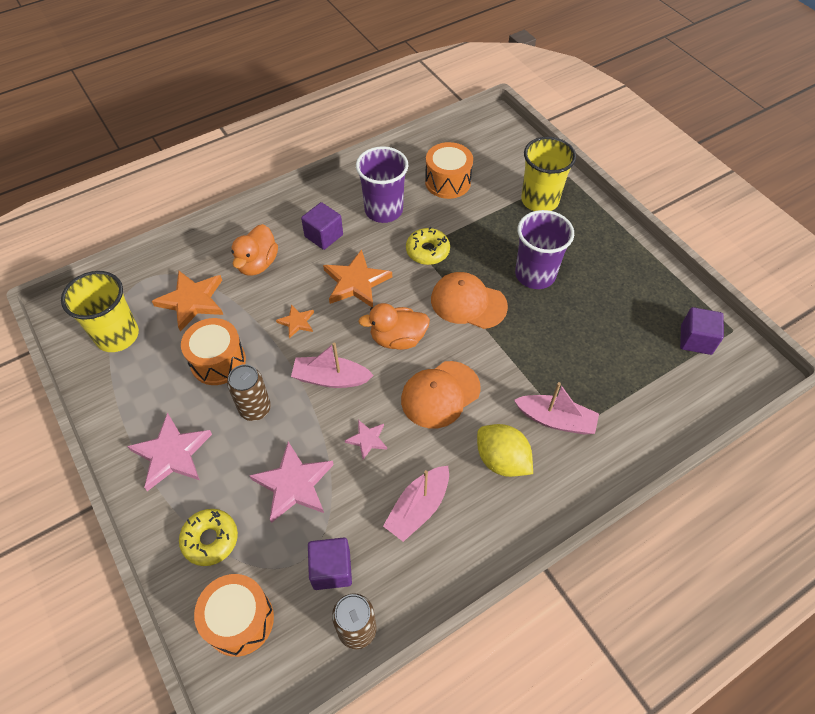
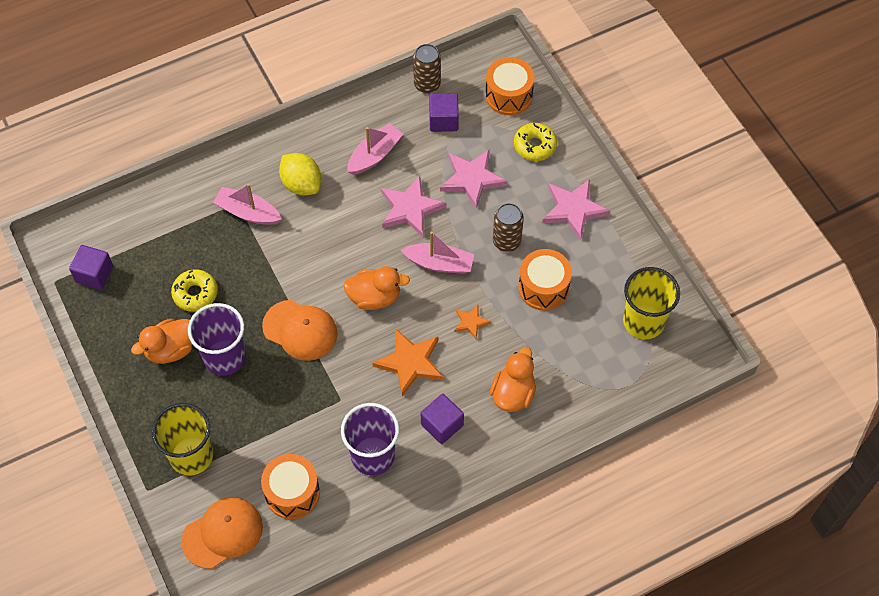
camera: 175 degrees left, 5 degrees up
(192, 301) = (576, 354): orange star -> none
(367, 439) = (410, 208): pink star -> pink star, size x1.87
(427, 251) = (331, 395): yellow donut -> yellow donut (195, 294)
(440, 394) = (343, 241): orange cap -> orange cap (223, 533)
(589, 277) = (171, 349): none -> orange duck

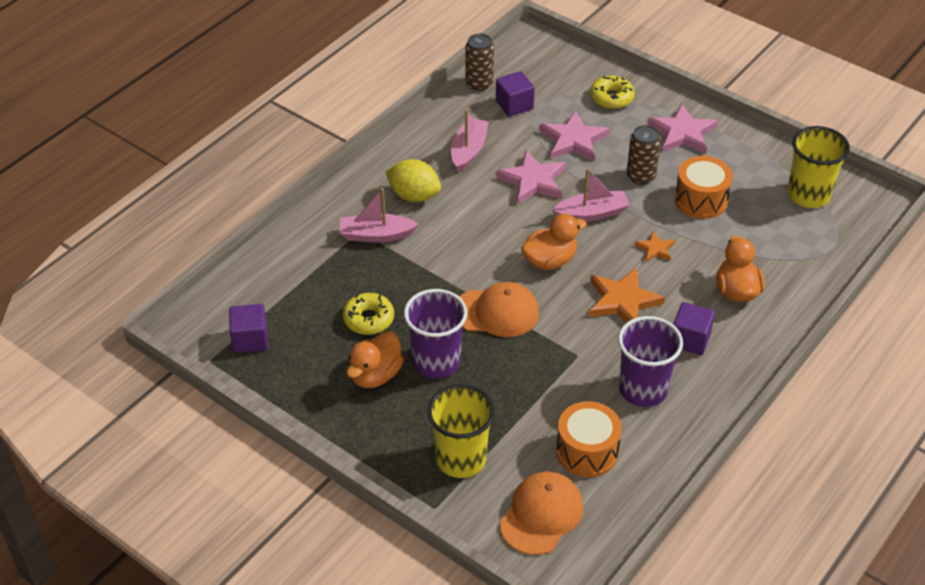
camera: 25 degrees left, 15 degrees down
(508, 95) = (560, 69): orange drum -> none

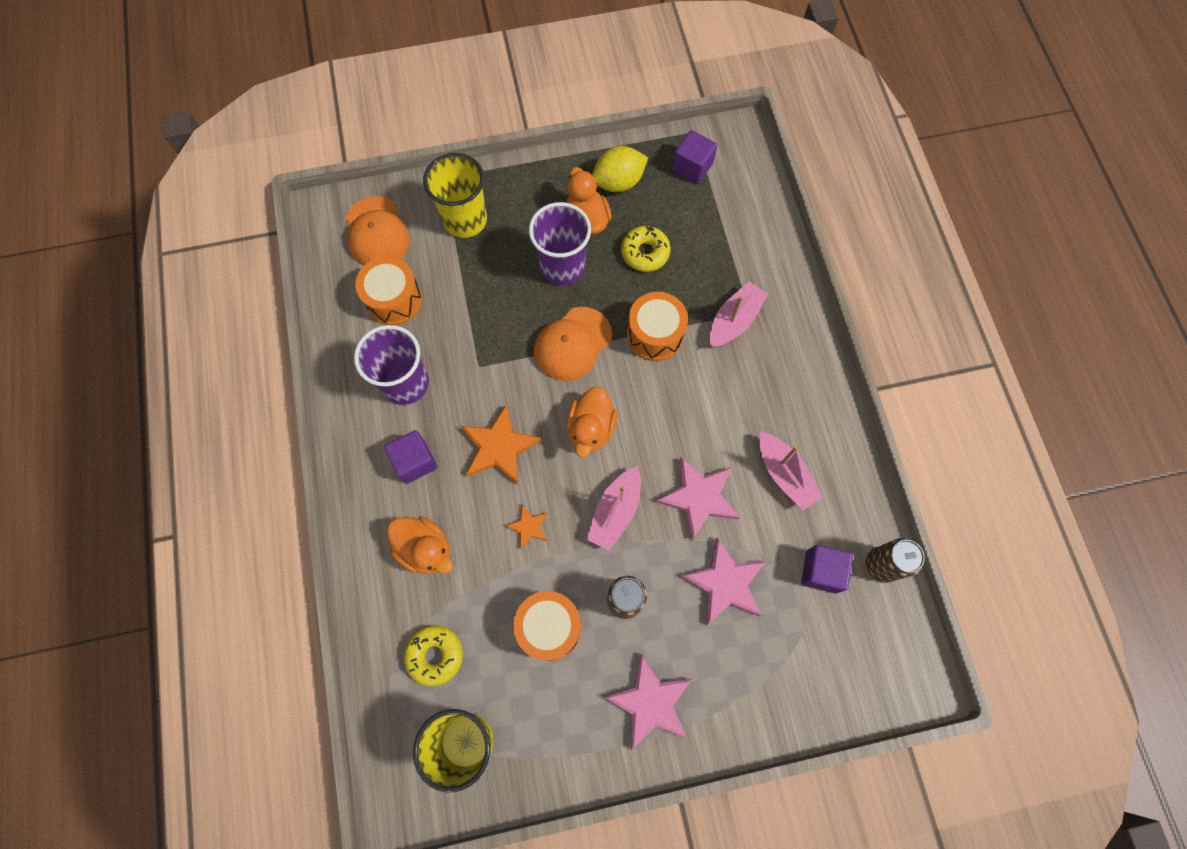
camera: 130 degrees right, 25 degrees up
(414, 196) = (759, 383): yellow lemon -> yellow lemon (618, 182)
(436, 271) = (655, 335): none -> orange drum
(611, 98) = (759, 681): yellow donut -> yellow donut (435, 655)

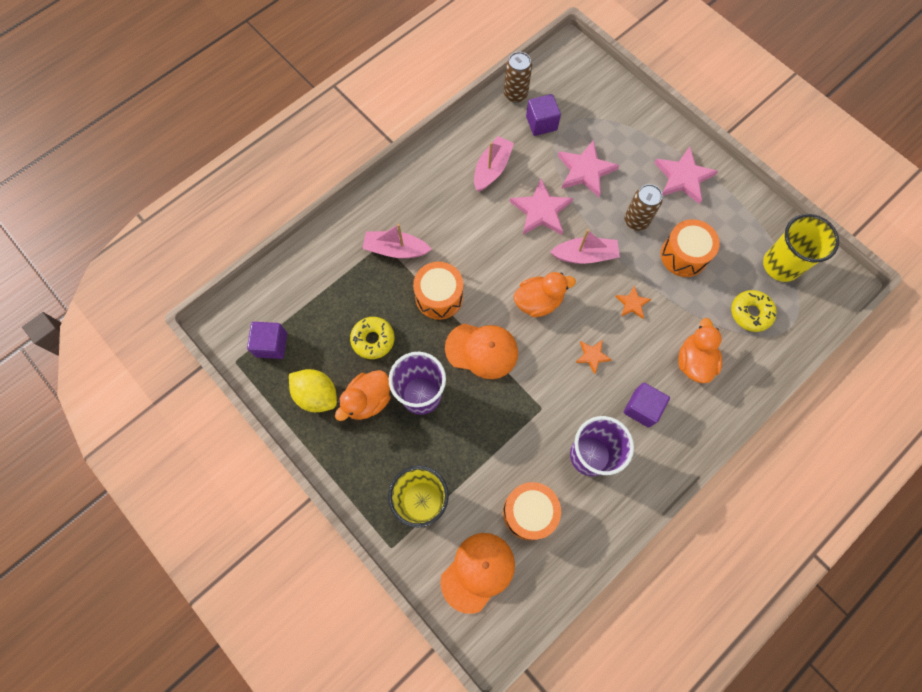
camera: 120 degrees left, 0 degrees up
(499, 447) = (592, 356): orange star -> orange star, size x0.53

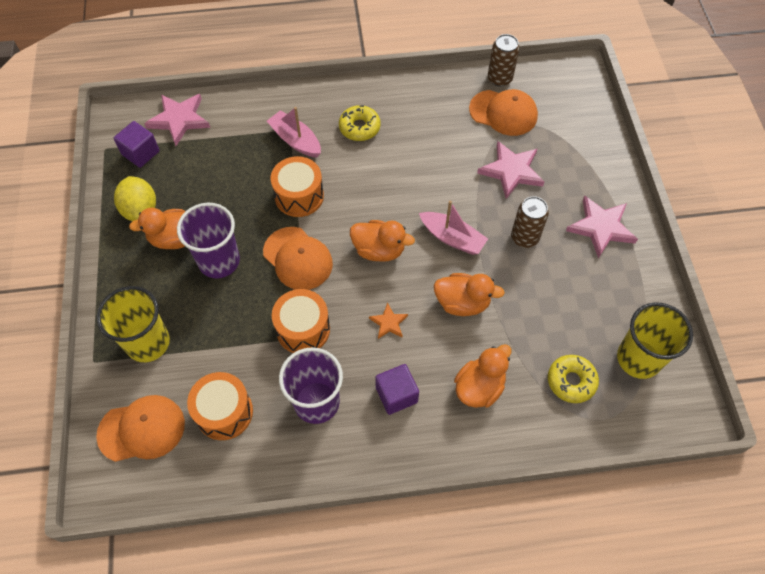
camera: 35 degrees right, 10 degrees down
(373, 340) = (218, 196): yellow donut -> yellow donut (359, 127)
(492, 169) = (429, 124): pink boat -> none
(541, 123) = (503, 113): purple cube -> orange cap
(541, 210) = (444, 180): pink star -> pink star (179, 119)
(632, 303) = (462, 303): orange star -> orange duck
(684, 255) = (546, 292): orange drum -> orange drum (303, 329)

